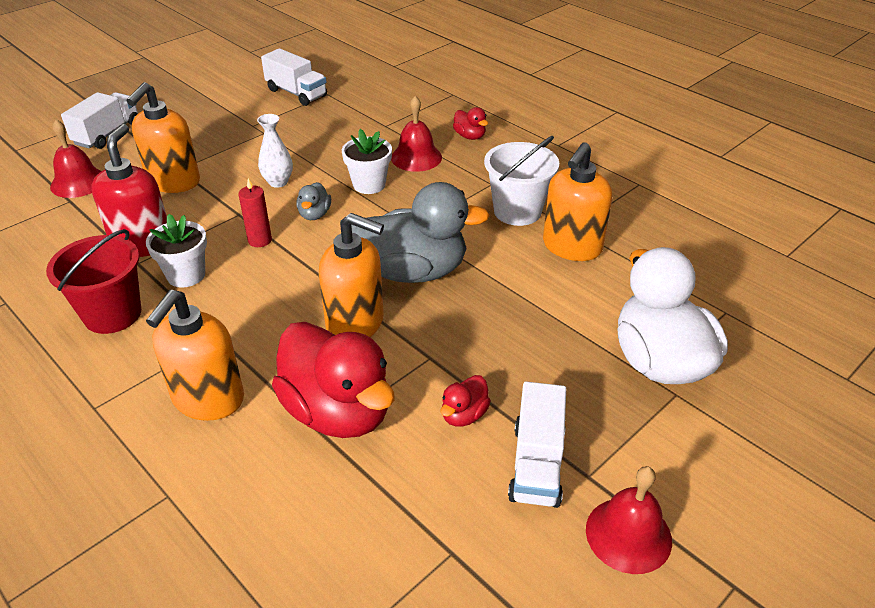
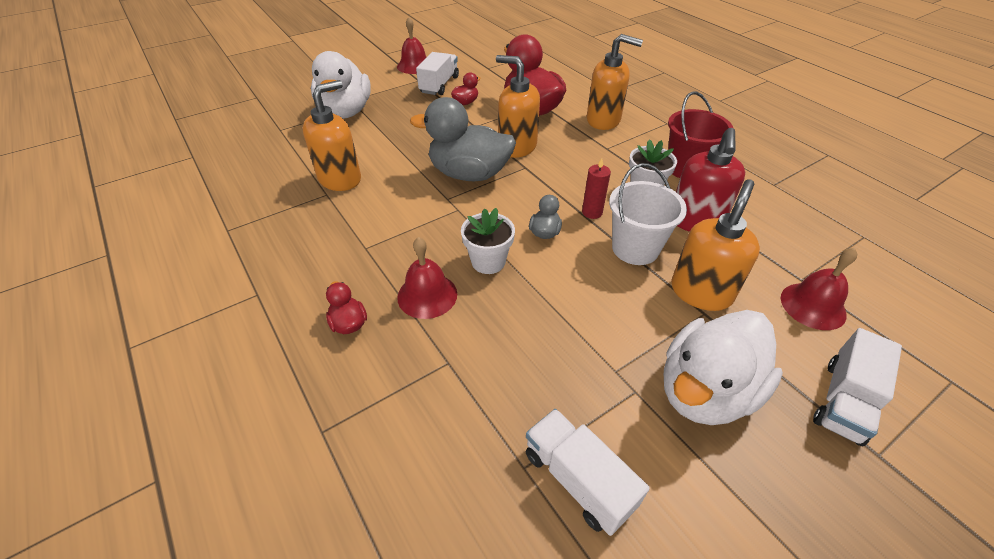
camera: 170 degrees left, 5 degrees up
(203, 129) = (705, 391): none -> white duck
(208, 399) = (603, 120): orange soap dispenser -> orange soap dispenser turned 75 degrees clockwise
(278, 182) = (584, 277): white vase -> none
(517, 211) = (361, 214): white bucket -> white bucket (635, 248)

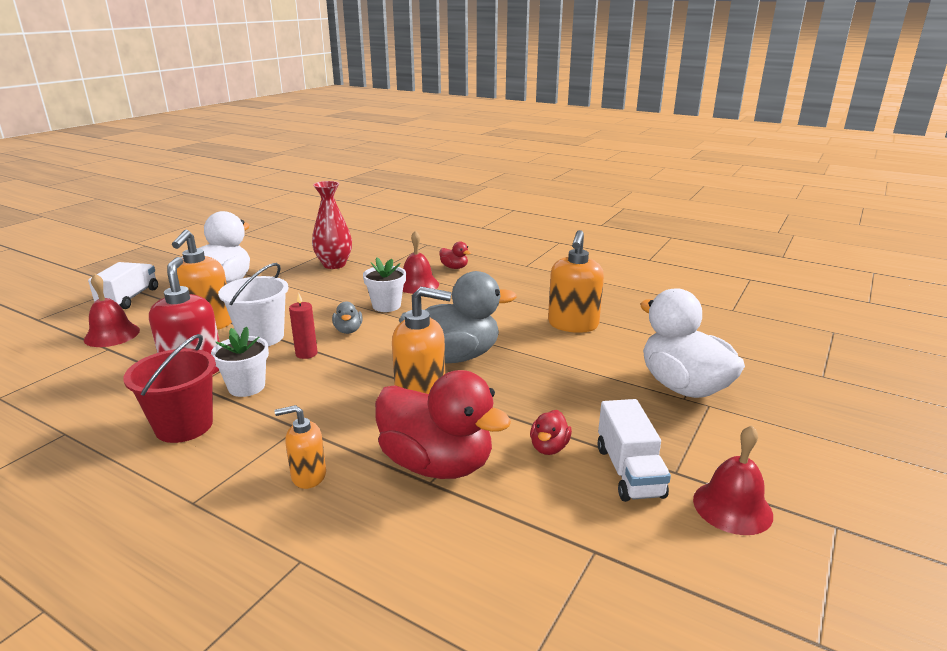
camera: 155 degrees right, 20 degrees down
(516, 404) = (334, 264): none -> red vase
(578, 479) = (295, 255): white truck -> none
(603, 120) = (308, 476): orange soap dispenser -> orange soap dispenser, size x0.58

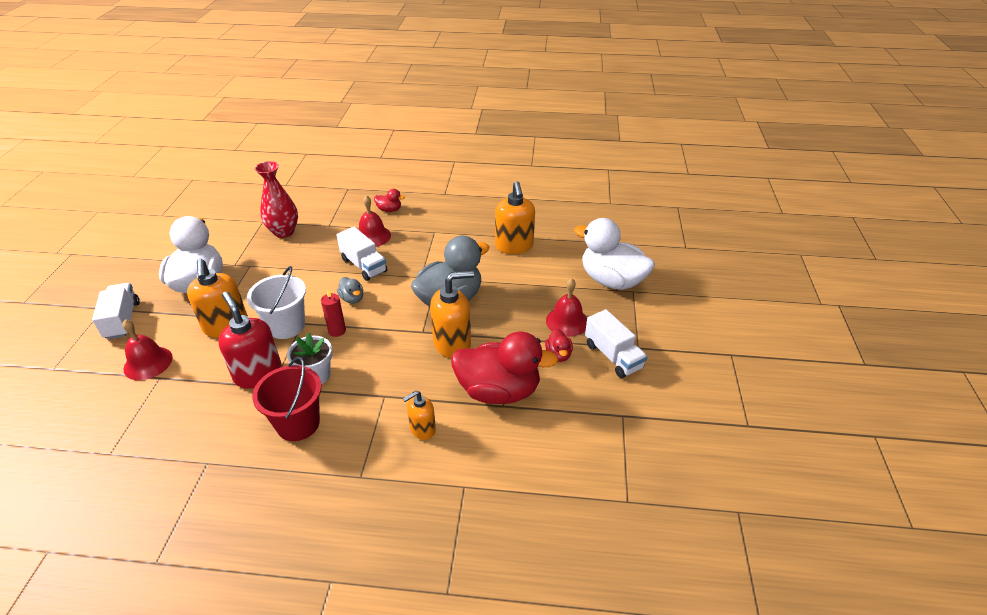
camera: 25 degrees left, 15 degrees up
(386, 306) = (364, 265): white flower pot -> white truck
(732, 507) = (677, 360): red bell -> red bell (567, 321)

